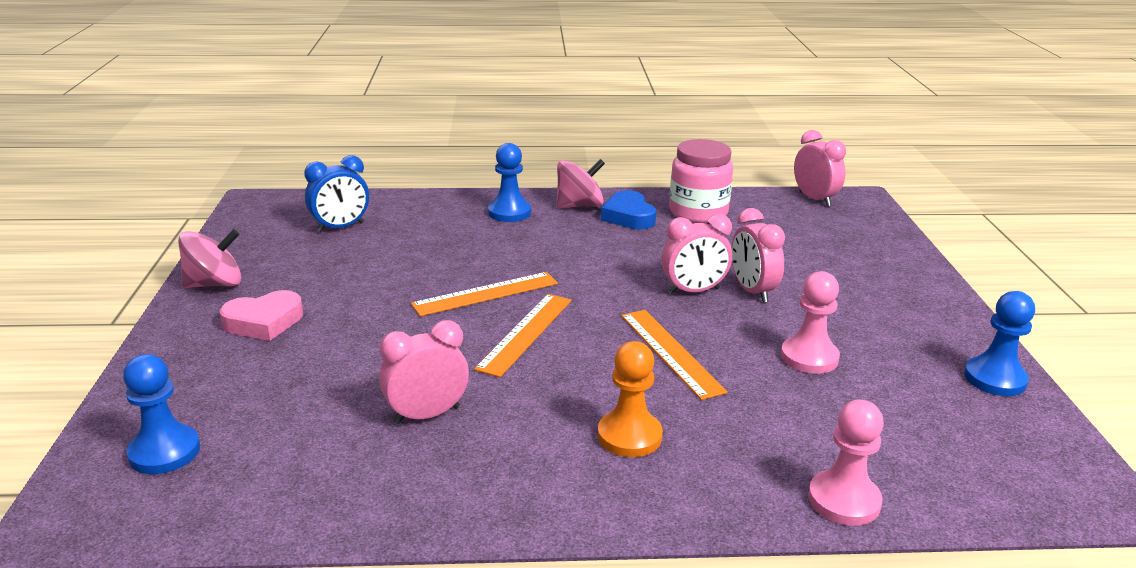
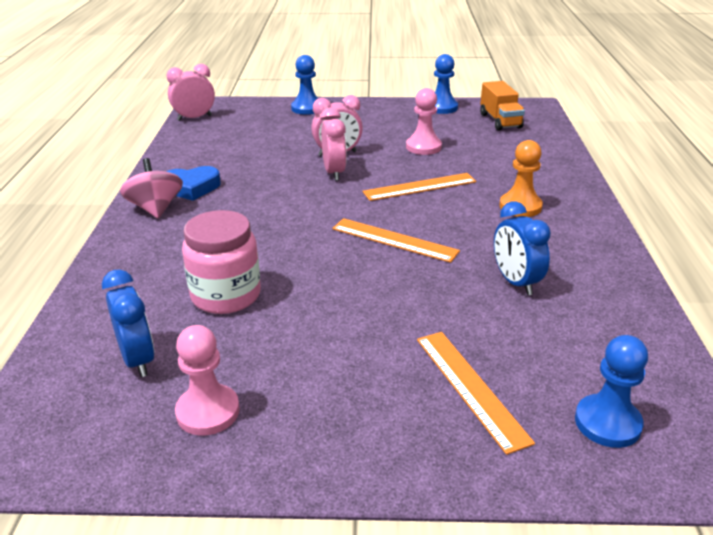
camera: 85 degrees left, 5 degrees up
(215, 284) = (270, 453): pink spinning top -> none
(264, 322) = (369, 393): pink heart -> none
(427, 415) = (515, 282): pink clock -> blue clock
(486, 294) = (325, 258): orange ruler -> orange ruler (470, 387)
(509, 212) = (152, 245): blue pawn -> blue pawn (307, 108)
(698, 212) = (197, 159): pink jar -> pink jar (226, 295)
(844, 500) = (559, 156): pink pawn -> pink pawn (208, 412)
(976, 442) = (500, 121): none -> orange truck

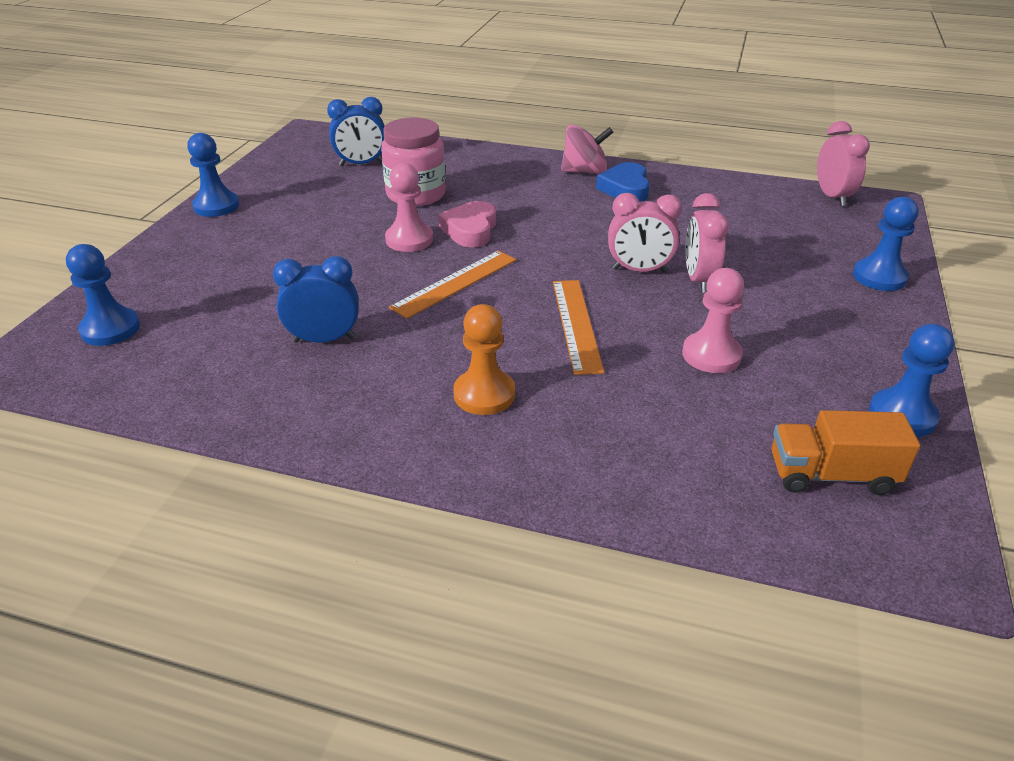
camera: 105 degrees right, 5 degrees up
(208, 412) = (288, 183): pink pawn -> pink pawn (409, 240)
(297, 249) = (470, 230): none -> pink heart
(299, 460) = (216, 206): none -> blue pawn
(470, 387) = (211, 277): orange ruler -> none

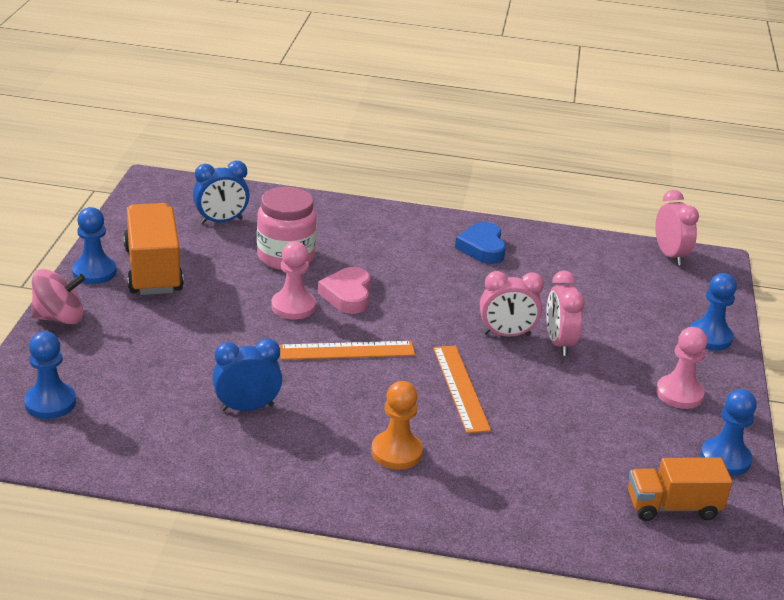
camera: 10 degrees left, 5 degrees down
(276, 205) = (153, 270): none -> orange truck
(455, 283) = (347, 350): orange ruler -> orange ruler turned 45 degrees clockwise
(585, 172) = (441, 229): pink spinning top -> pink spinning top (59, 318)
(711, 355) = (575, 412): pink pawn -> pink pawn (679, 394)

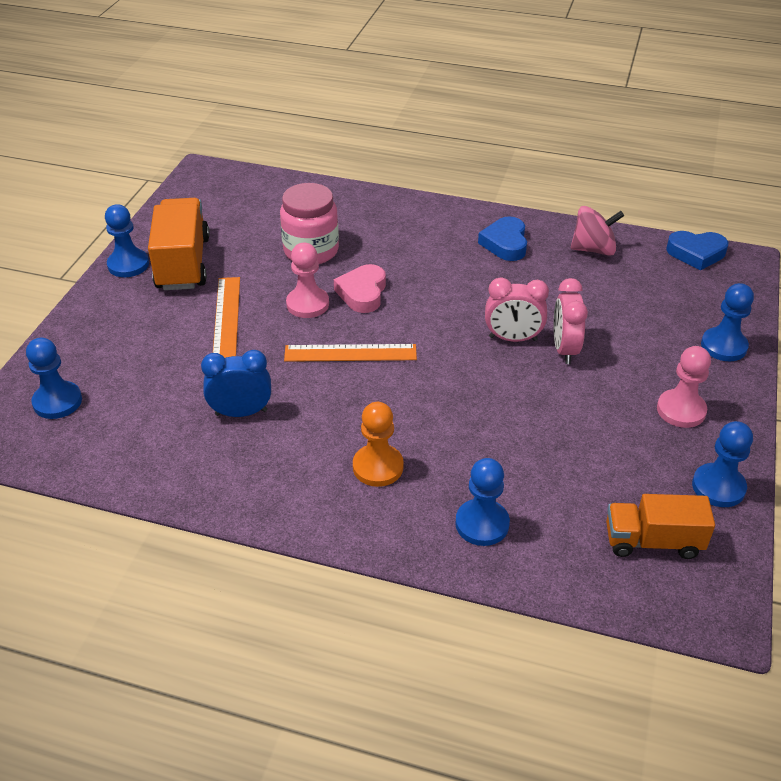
camera: 10 degrees right, 10 degrees up
(59, 318) = (86, 312): pink spinning top -> pink spinning top (593, 249)
(221, 221) = (257, 212): blue clock -> none
(460, 388) = (455, 397): orange ruler -> orange ruler (226, 317)
(508, 498) = (482, 524): none -> blue pawn
(670, 255) = (696, 253): pink clock -> blue heart

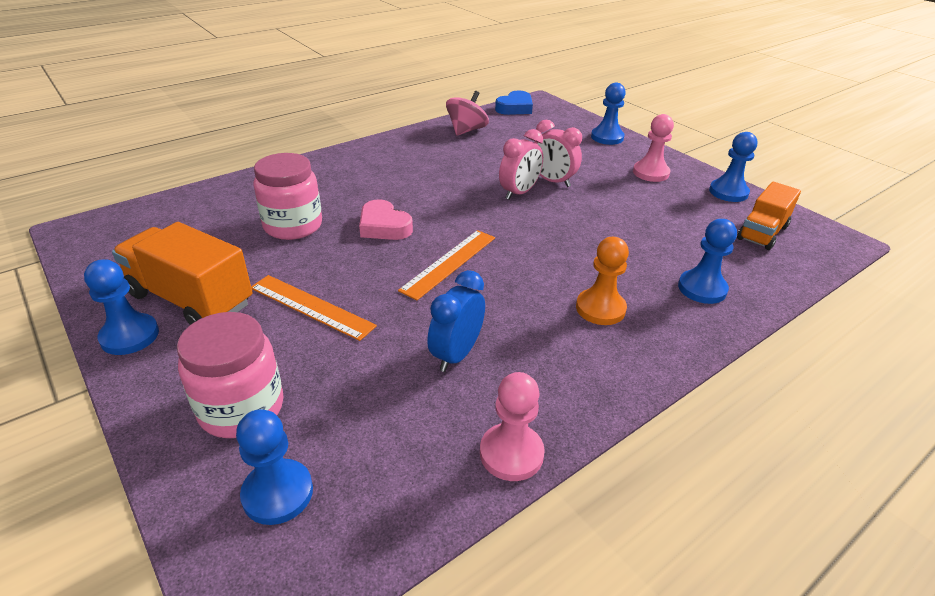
camera: 55 degrees left, 5 degrees down
(108, 347) = (241, 408): none -> pink jar
(307, 304) = (359, 257): pink pawn -> pink pawn (511, 453)
(505, 243) = (415, 152): blue heart -> none

